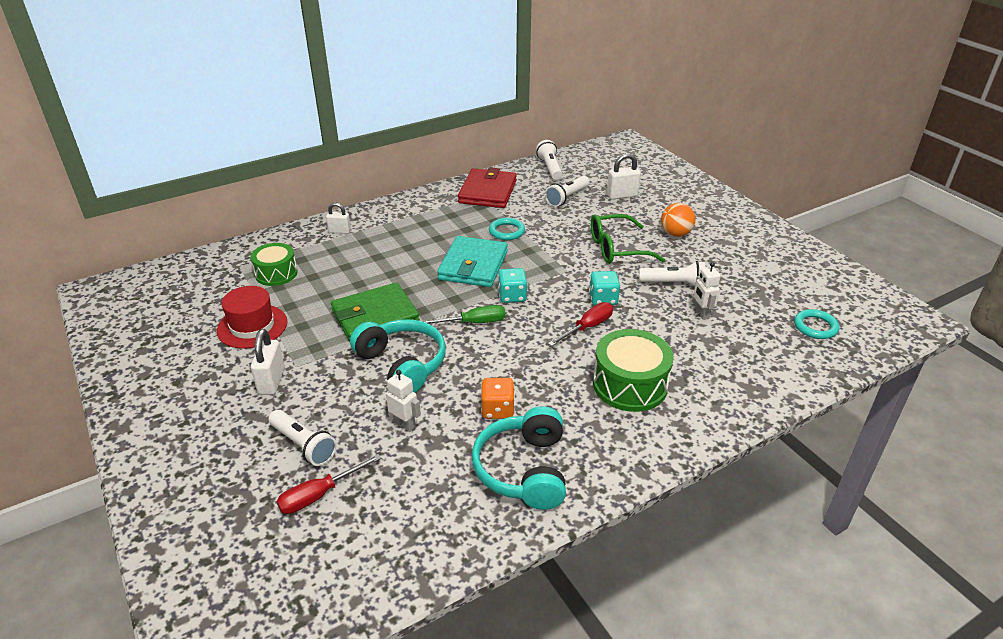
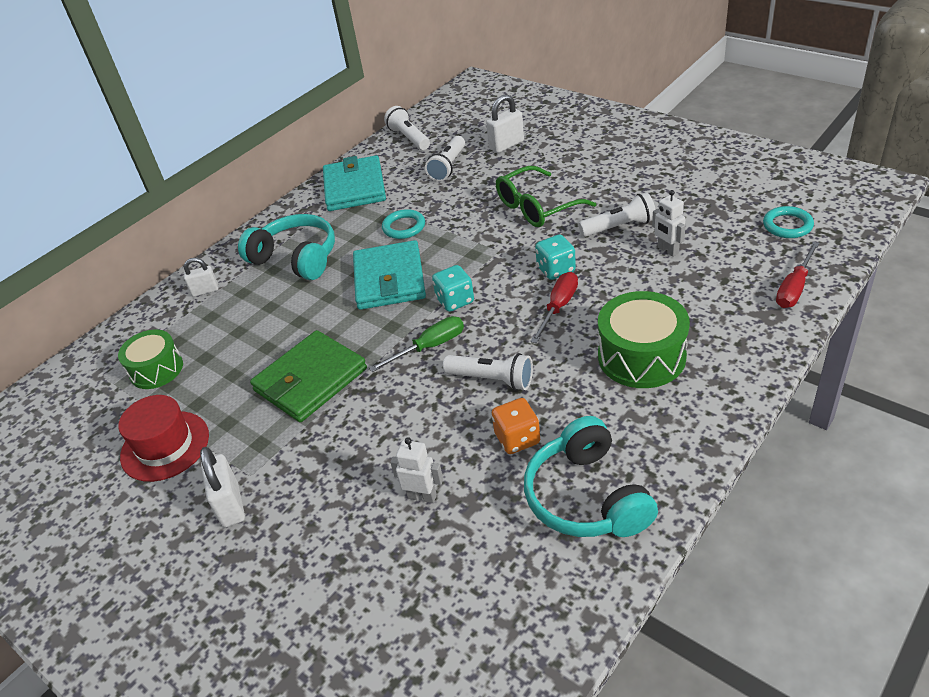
camera: 15 degrees left, 5 degrees up
(303, 445) = (317, 569): white flashlight -> white flashlight (492, 379)
(319, 495) = (372, 622): red screwdriver -> red screwdriver (794, 288)
(402, 364) = (377, 426): turquoise headphones -> turquoise headphones (296, 258)
(487, 192) = (354, 187): red wallet -> turquoise wallet
(675, 234) = (588, 170): orange ball -> none

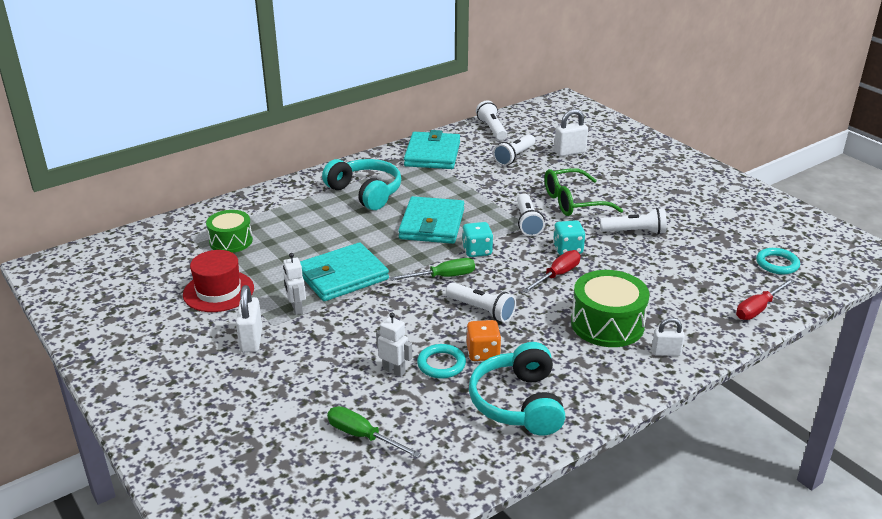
camera: 10 degrees right, 10 degrees down
(205, 291) = (287, 198): white padlock -> white padlock (666, 352)
(310, 380) = (342, 276): green wallet -> turquoise wallet
(404, 227) = (459, 191): turquoise ring -> turquoise ring (441, 364)
(420, 605) = (362, 436): none -> green screwdriver
(497, 247) = (527, 222): none -> white flashlight
(667, 250) = (666, 257): white robot -> white robot (296, 308)

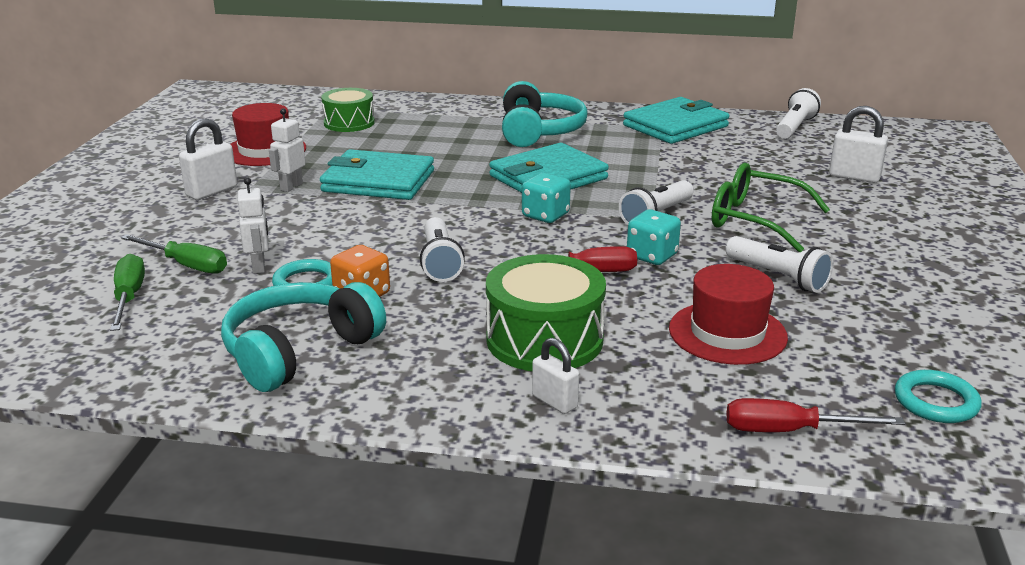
camera: 45 degrees right, 5 degrees down
(443, 277) = (464, 220): green screwdriver -> green screwdriver (186, 265)
(514, 157) = (769, 158): white flashlight -> none
(665, 275) = (727, 333): none -> red hat

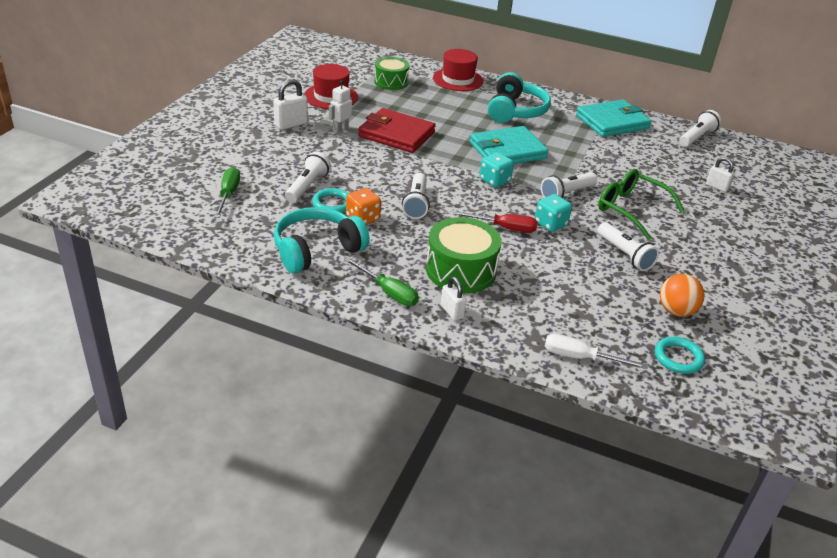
camera: 10 degrees right, 10 degrees up
(186, 265) = (265, 178): green screwdriver -> green screwdriver (388, 292)
(259, 266) = (307, 187): white robot -> white flashlight
(378, 181) = (396, 134): turquoise wallet -> red wallet
(727, 333) = (573, 287): red hat -> red hat (458, 79)
(789, 431) = (580, 357): red screwdriver -> white screwdriver
(854, 177) = (717, 187): white padlock -> white padlock, size x0.66
(893, 337) = (676, 311): none -> orange ball

